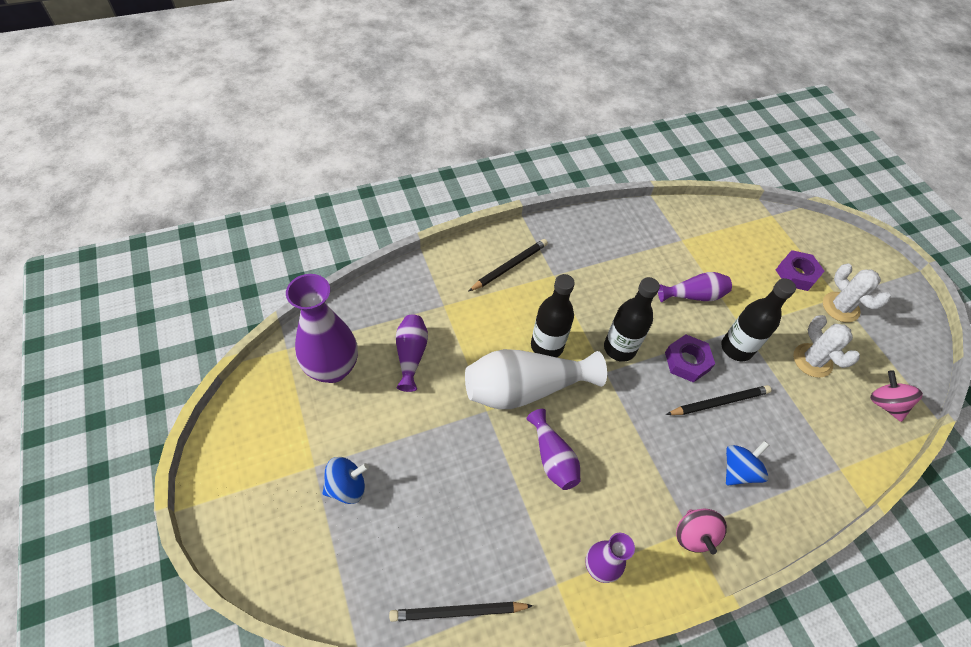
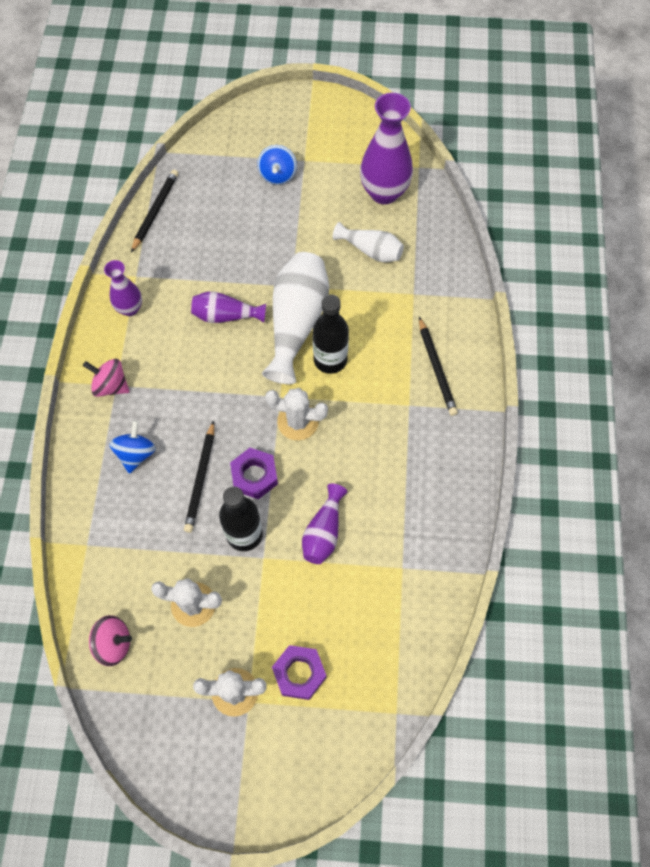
camera: 120 degrees right, 10 degrees up
(411, 355) = (371, 250): purple vase -> white vase
(619, 348) = (298, 421): black bottle -> white cactus
(738, 470) = (136, 454): blue spinning top -> blue spinning top turned 150 degrees counterclockwise

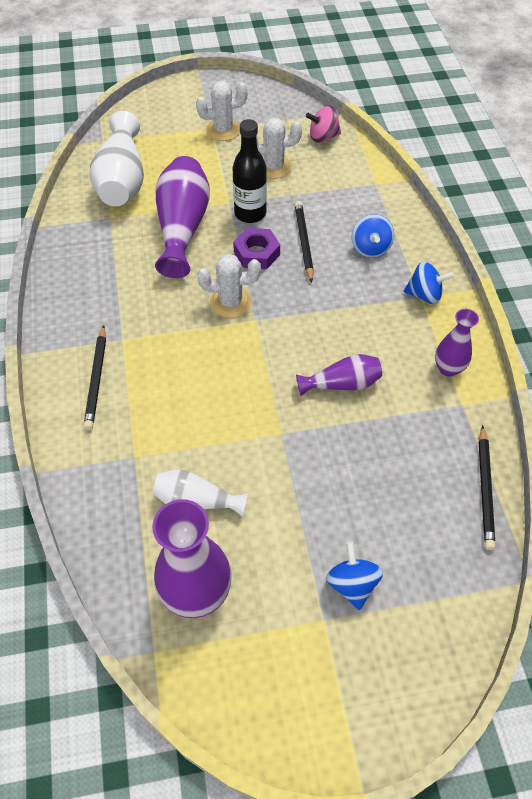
camera: 165 degrees right, 10 degrees down
(111, 385) = (424, 295): pink spinning top -> blue spinning top
(297, 323) = (261, 393): white vase -> white vase (122, 180)
(299, 673) = (179, 146): purple nut -> none
(323, 532) = (182, 227): purple vase -> purple vase, size x1.76
(330, 360) = (214, 364): black bottle -> none
(436, 368) = (96, 379): black pencil -> black pencil turned 150 degrees counterclockwise

